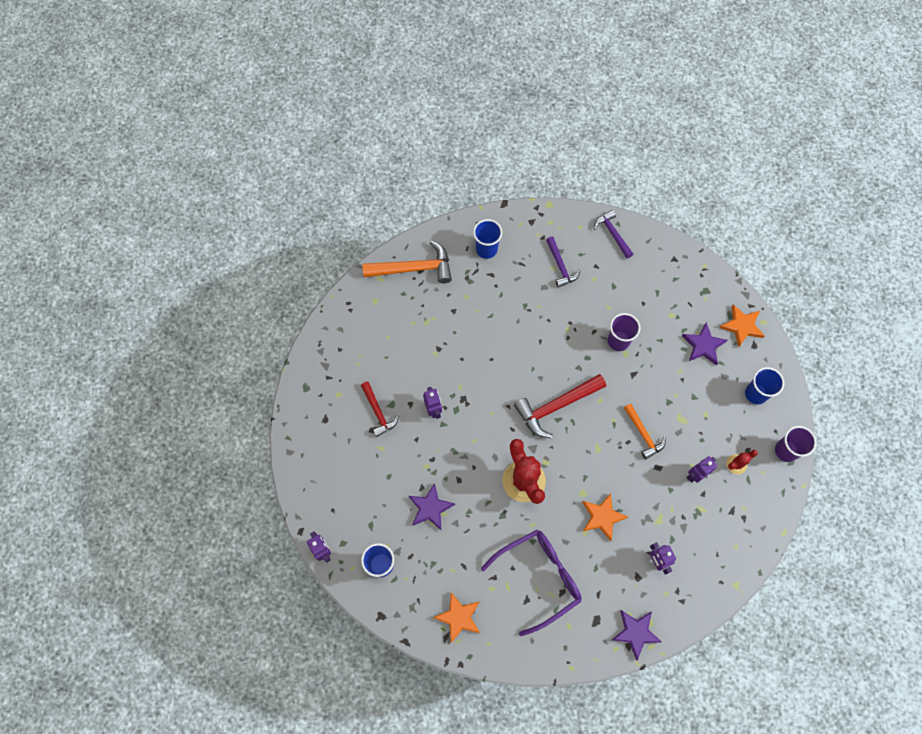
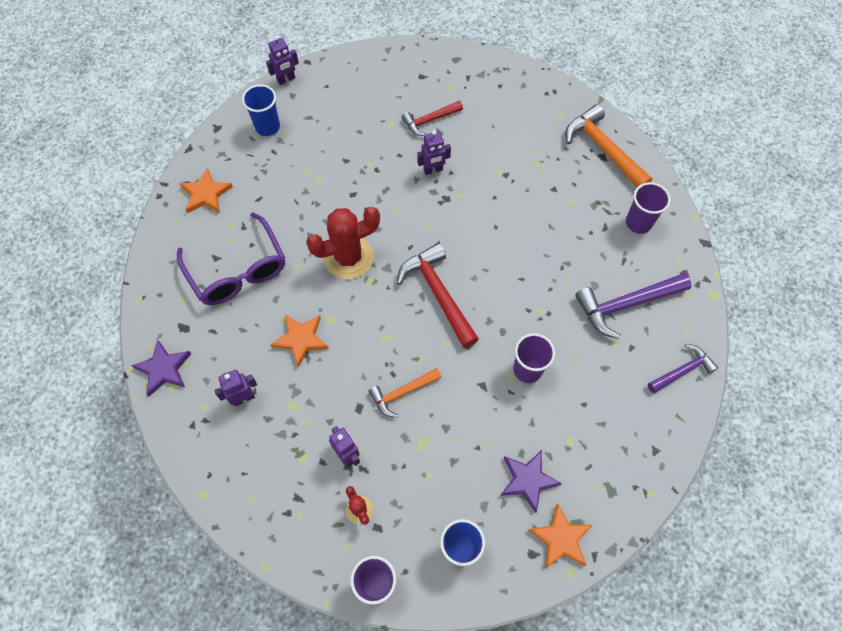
camera: 90 degrees right, 5 degrees down
(413, 268) = (603, 149): orange hammer -> orange hammer turned 150 degrees clockwise
(430, 508) = (323, 168): purple star -> none
(486, 249) = (638, 223): blue cup -> purple cup
(560, 266) = (626, 305): purple hammer -> purple hammer, size x1.64

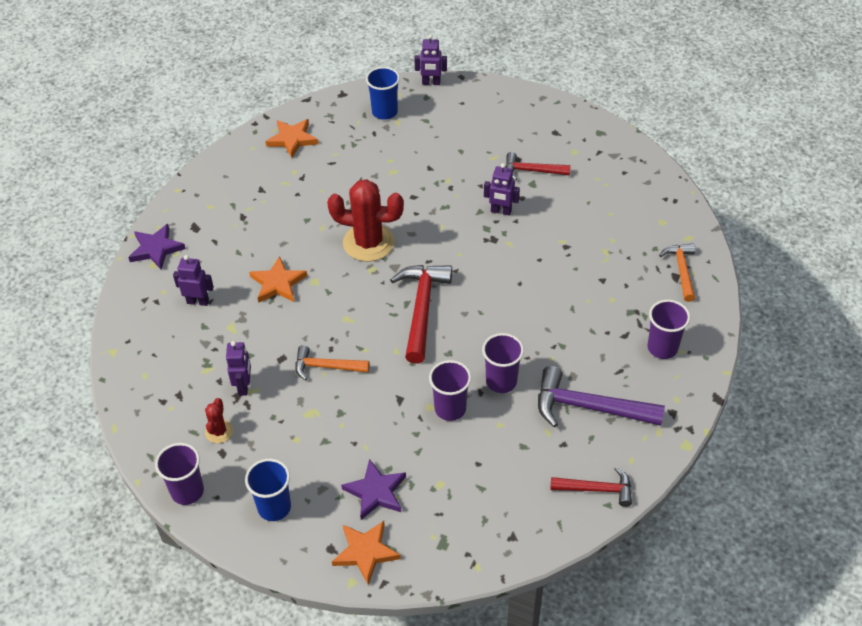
camera: 35 degrees right, 15 degrees down
(238, 270) = (270, 207): purple glasses -> none
(547, 322) = (501, 381): none -> purple cup
(603, 149) = (681, 271): orange hammer -> orange hammer, size x0.61
(682, 370) = (596, 489): purple hammer -> red hammer

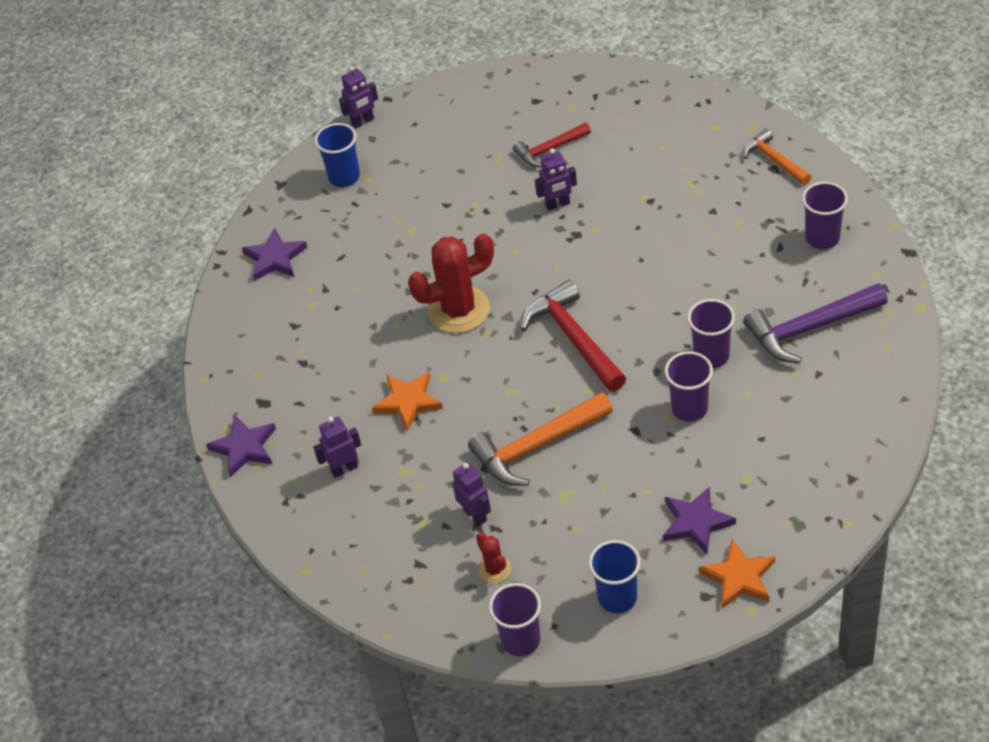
camera: 30 degrees left, 0 degrees up
(292, 139) = (275, 258): orange star -> purple star
(326, 367) = (537, 446): orange hammer -> orange hammer, size x1.64
(596, 489) = (882, 392): red hammer -> none

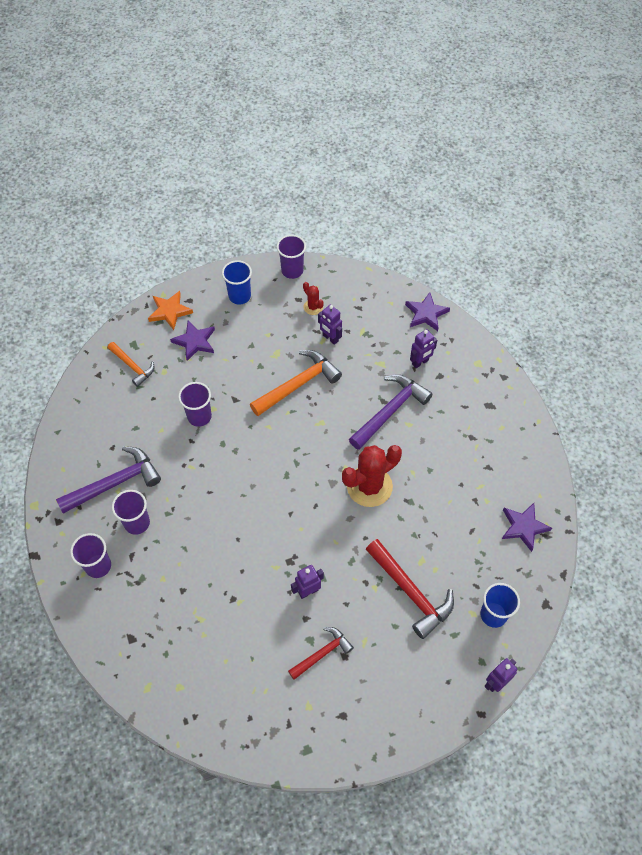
camera: 165 degrees right, 10 degrees up
(244, 447) = (490, 373): purple star -> purple star (426, 314)
(408, 402) = (390, 411): orange star -> purple hammer
(573, 339) = (282, 466): red hammer -> red hammer (410, 592)
(711, 356) = (184, 457): purple cup -> purple cup (137, 523)
(774, 160) = (130, 648): orange hammer -> orange hammer (132, 366)

